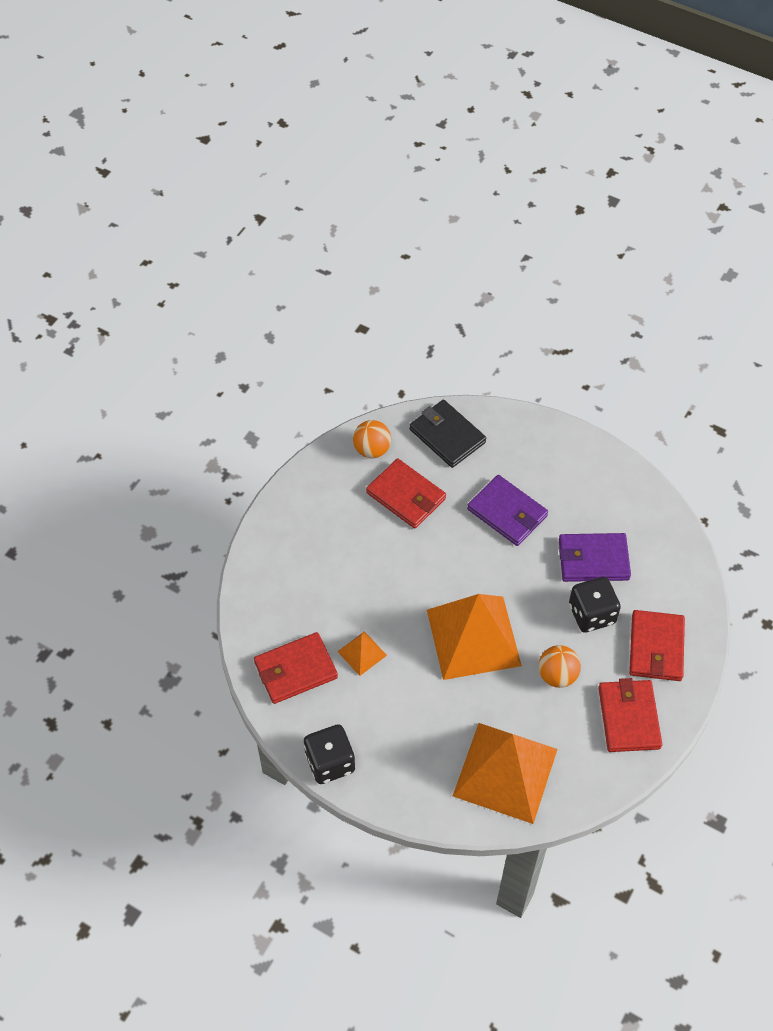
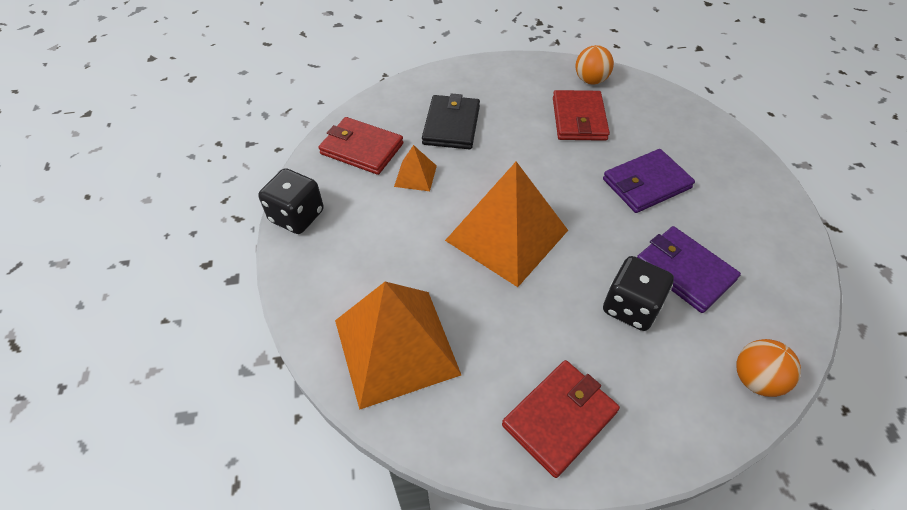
camera: 50 degrees right, 5 degrees down
(447, 436) = (659, 109): black wallet -> black wallet (451, 125)
(507, 513) = (646, 184): purple wallet -> purple wallet turned 60 degrees clockwise
(557, 675) = (538, 321): orange ball -> orange ball (755, 379)
(656, 648) = (662, 389): red wallet -> none

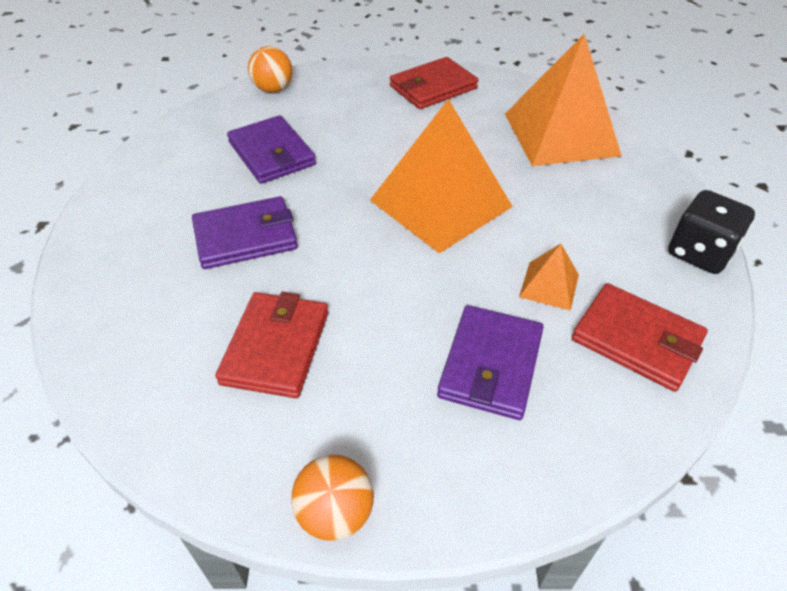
camera: 170 degrees left, 5 degrees down
(451, 125) = (490, 365): black wallet -> purple wallet
(590, 80) = (205, 433): orange ball -> orange ball (335, 513)
(630, 307) = (341, 136): black dice -> none

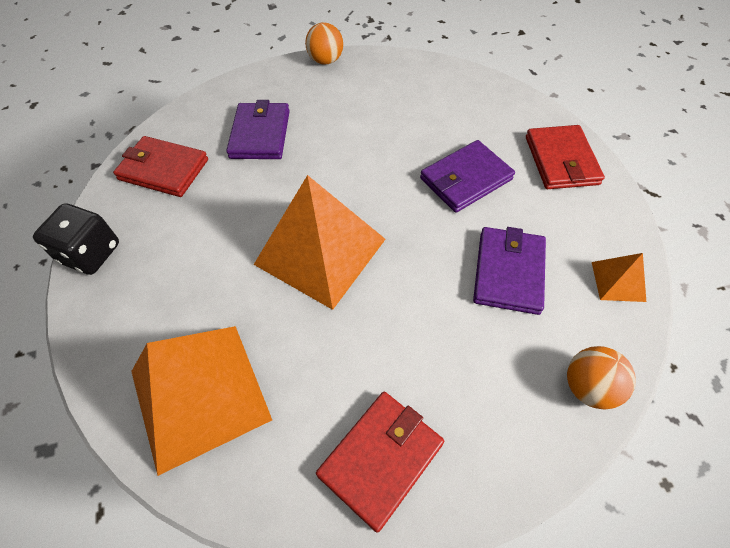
camera: 165 degrees right, 10 degrees up
(272, 153) = (508, 272): purple wallet -> purple wallet turned 60 degrees clockwise
(276, 347) = (394, 115): red wallet -> red wallet (561, 160)
(549, 285) = (221, 194): orange pyramid -> orange pyramid (618, 281)

